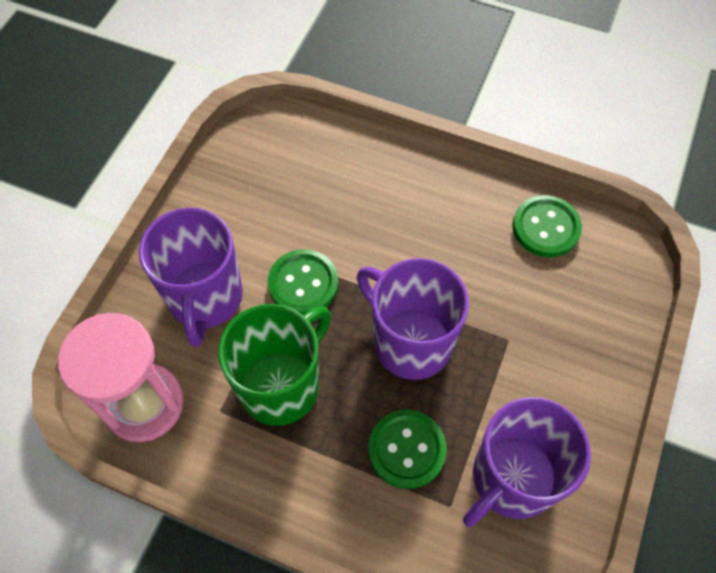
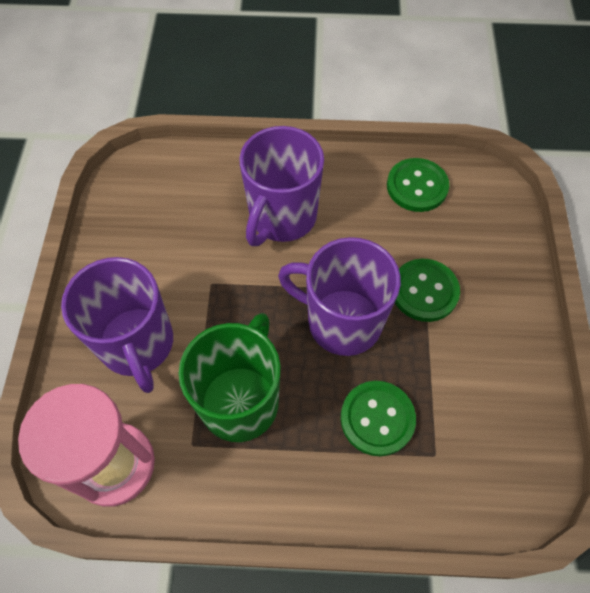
camera: 20 degrees left, 0 degrees up
(303, 283) = (225, 301): green button -> green button (424, 291)
(511, 479) = (477, 412): purple mug -> purple mug (282, 217)

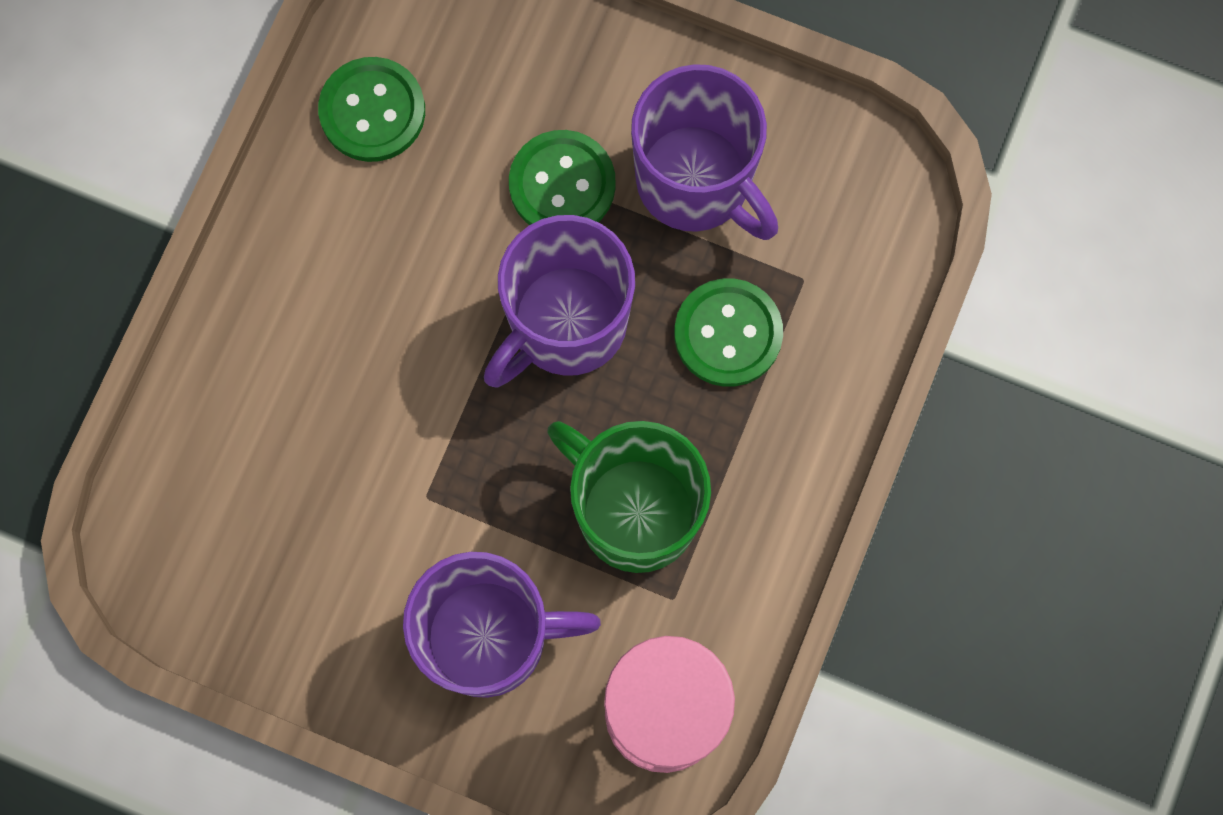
camera: 70 degrees left, 15 degrees up
(282, 217) = (346, 347): purple mug -> purple mug (696, 182)

